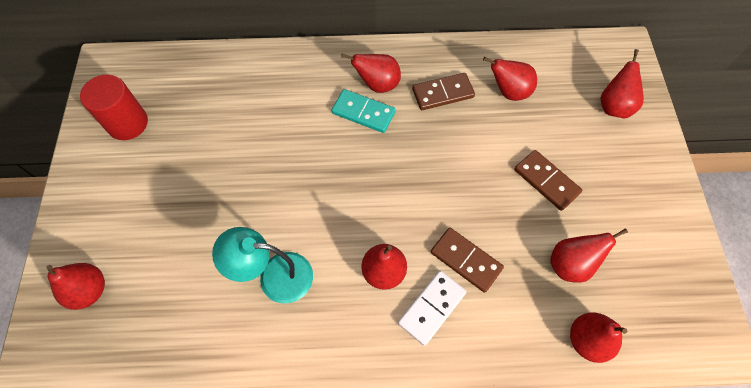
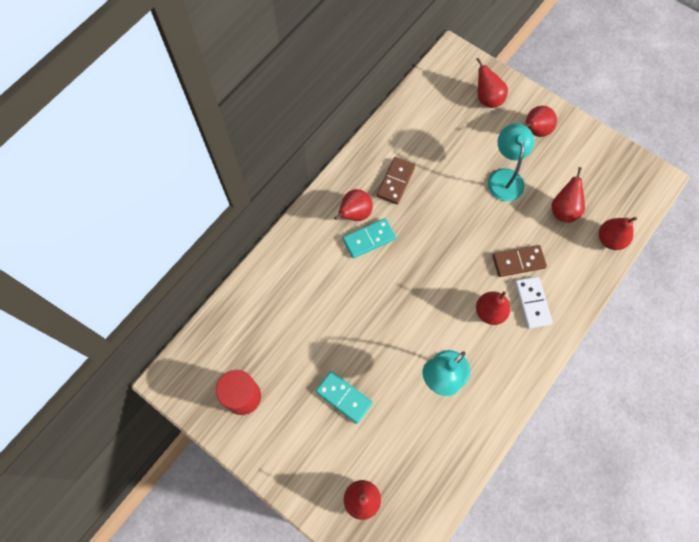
camera: 50 degrees left, 5 degrees up
(185, 202) = (344, 397): none -> turquoise domino
(509, 92) = (428, 144): red pear -> red pear (534, 131)
(546, 181) = (505, 177): brown domino -> turquoise lamp

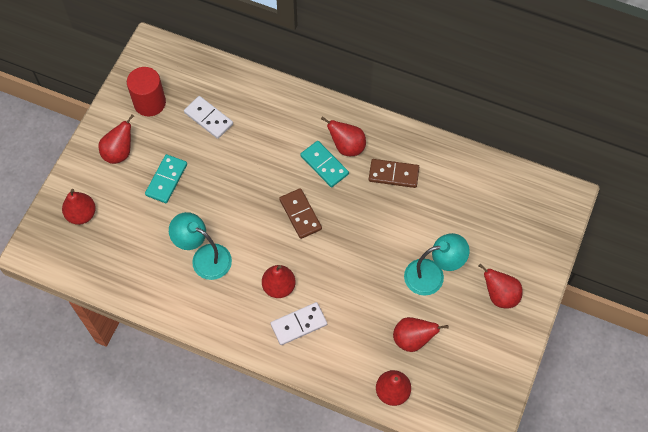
camera: 75 degrees right, 5 degrees down
(282, 338) = (208, 118): none -> white domino
(487, 99) = (523, 241): red pear -> red pear (119, 152)
(518, 262) = (339, 304): brown domino -> brown domino (300, 214)

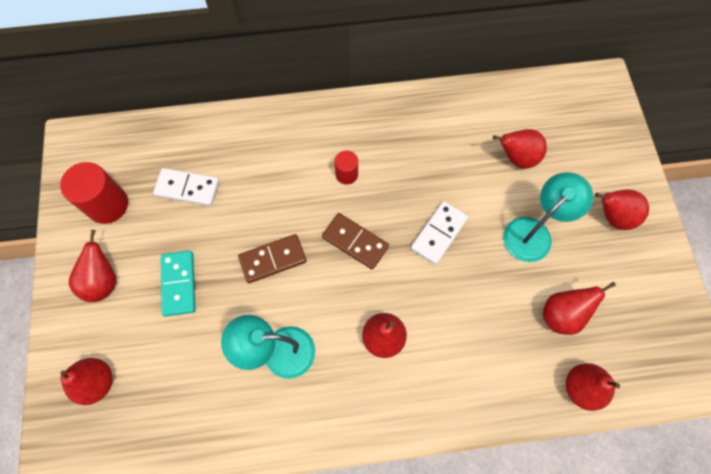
camera: 30 degrees left, 5 degrees up
(299, 324) = (433, 370): white domino -> white domino (439, 233)
(324, 165) = (346, 174): turquoise domino -> red cylinder
(347, 147) = (358, 143): red pear -> red pear (517, 158)
(393, 174) = (424, 147): brown domino -> brown domino (272, 259)

